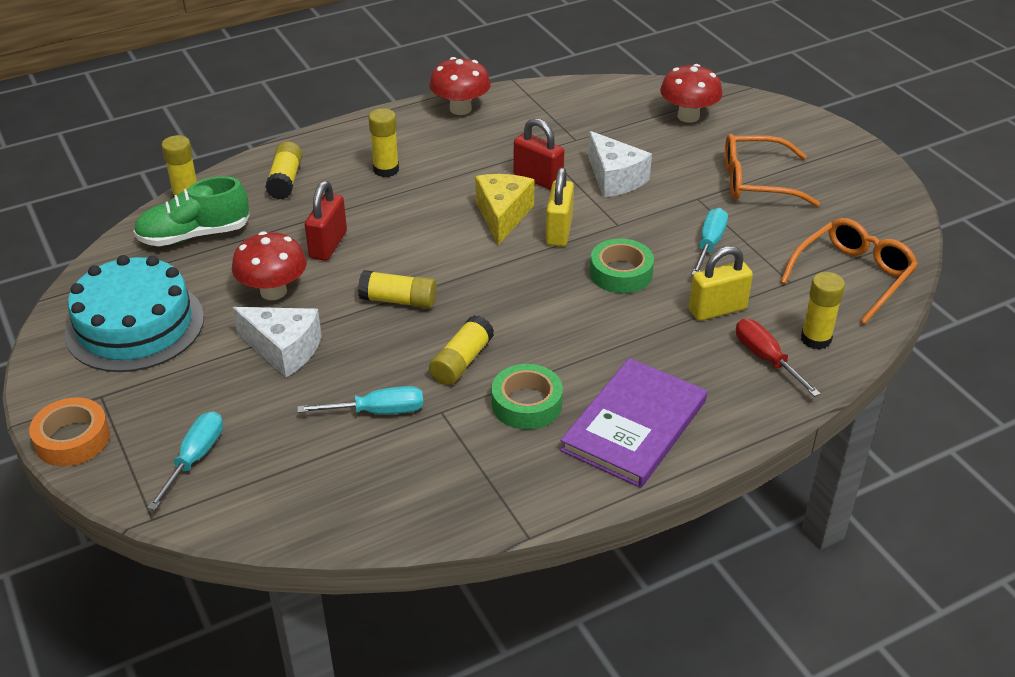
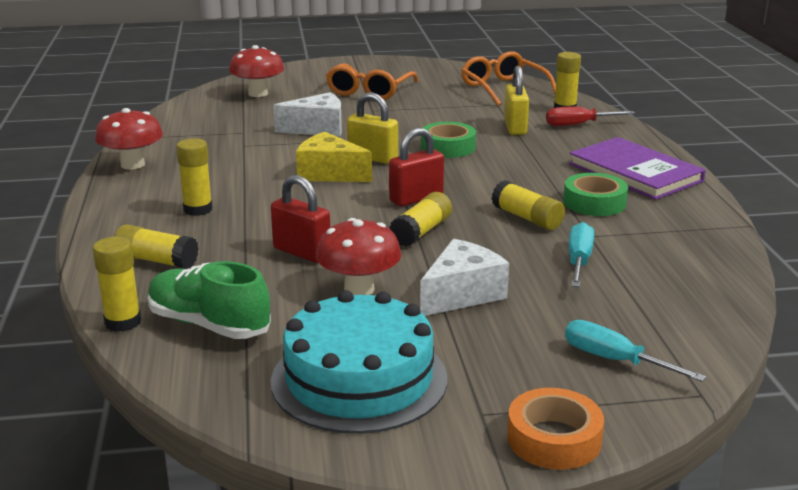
camera: 70 degrees left, 15 degrees down
(194, 235) = (209, 324): green shoe -> green shoe turned 120 degrees clockwise
(538, 179) = (288, 153): red padlock -> red padlock (416, 198)
(709, 244) = (435, 116): turquoise screwdriver -> none

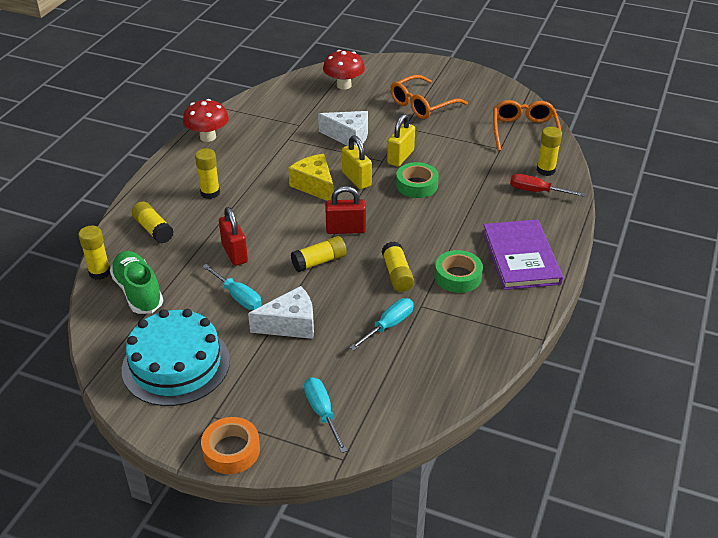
camera: 30 degrees right, 15 degrees up
(359, 289) = (238, 296): red mushroom -> turquoise screwdriver
(515, 127) = (485, 179): yellow padlock -> yellow padlock (400, 157)

